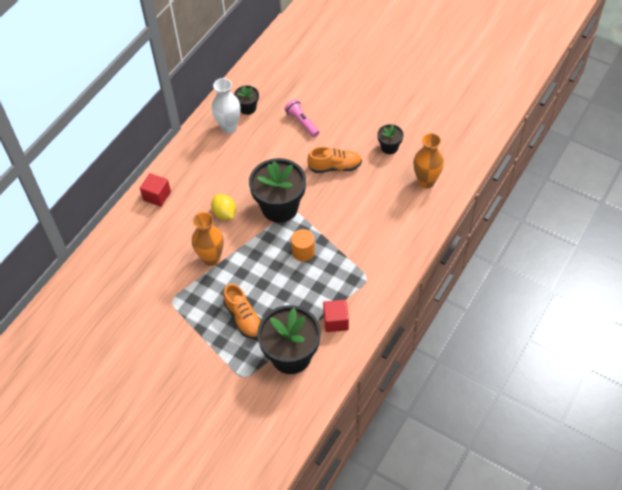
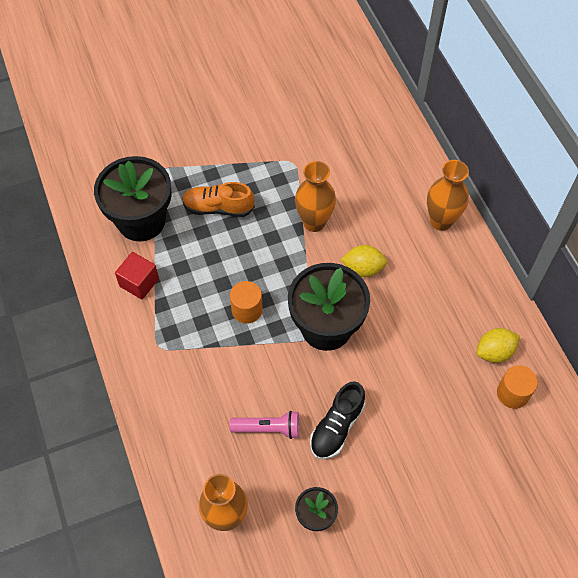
camera: 125 degrees right, 5 degrees up
(157, 196) = (441, 221): red cube -> orange vase
(229, 127) = (494, 352): white vase -> yellow lemon
(247, 108) = (512, 393): black flower pot -> orange cylinder
(302, 122) = (439, 440): pink flashlight -> pink flashlight (268, 428)
(335, 167) = (337, 427): orange shoe -> black shoe

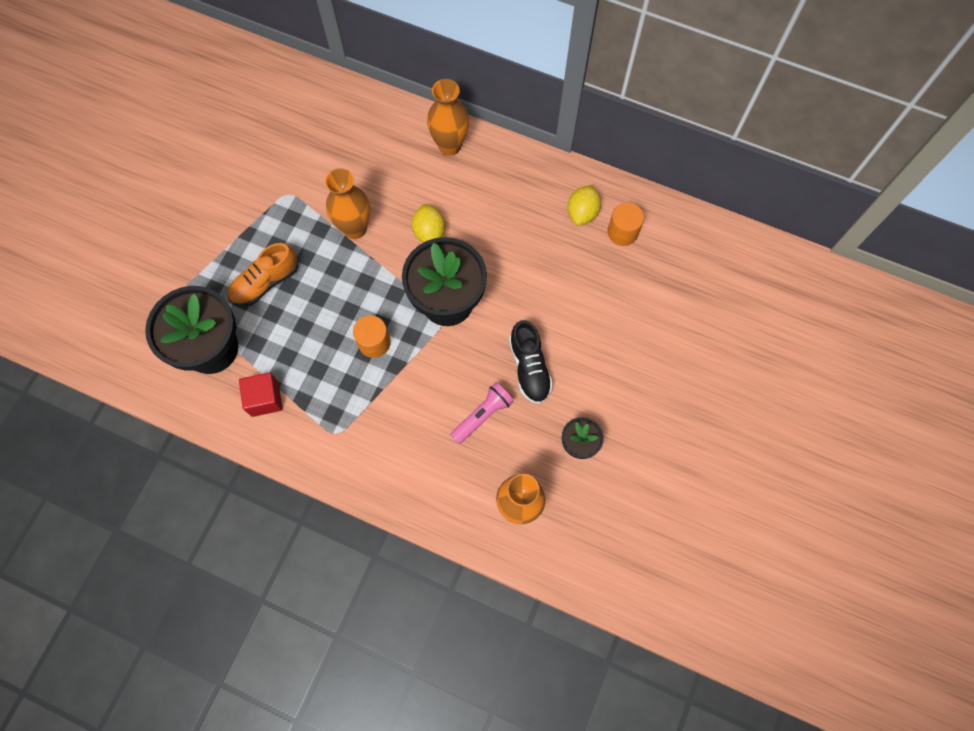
camera: 45 degrees left, 10 degrees up
(363, 268) = (429, 232): yellow lemon -> yellow lemon turned 60 degrees counterclockwise

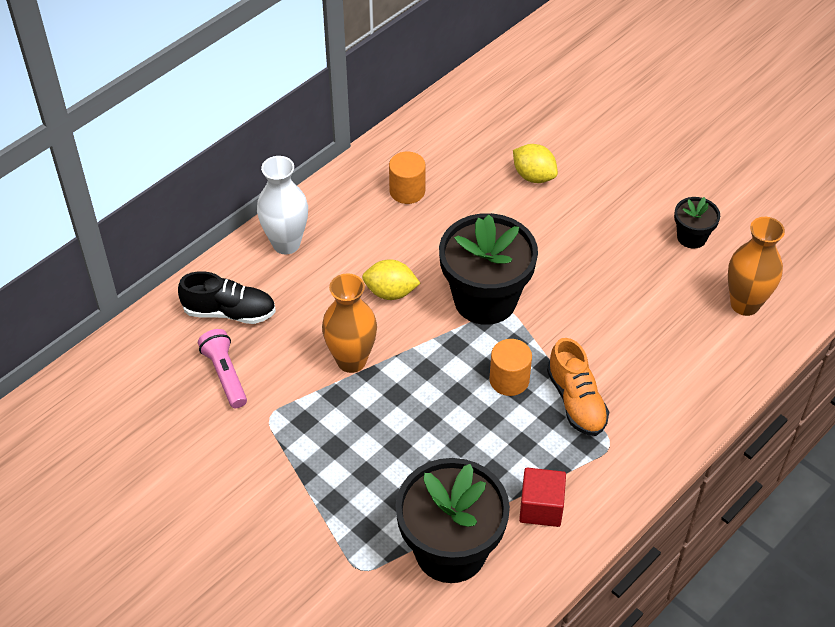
camera: 70 degrees left, 20 degrees down
(265, 282) = (383, 470): orange shoe -> orange shoe (576, 401)
(449, 146) = (286, 244): orange vase -> white vase
(482, 415) = (633, 306): pink flashlight -> pink flashlight (225, 374)
(529, 368) = (592, 252): black shoe -> black shoe (229, 312)
(582, 213) = (429, 158): yellow lemon -> yellow lemon (533, 176)
(622, 232) = (466, 134): orange cylinder -> orange cylinder (407, 191)

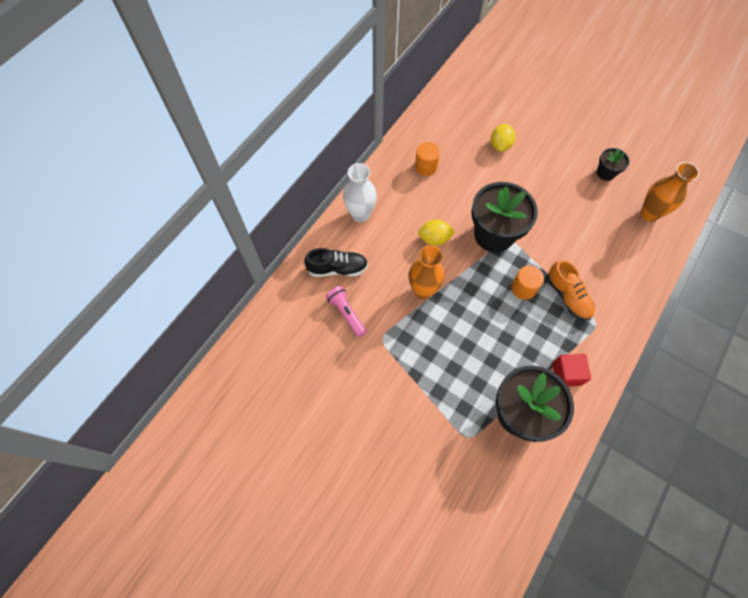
camera: 10 degrees left, 15 degrees up
(533, 176) = (500, 145): yellow lemon -> yellow lemon turned 75 degrees clockwise

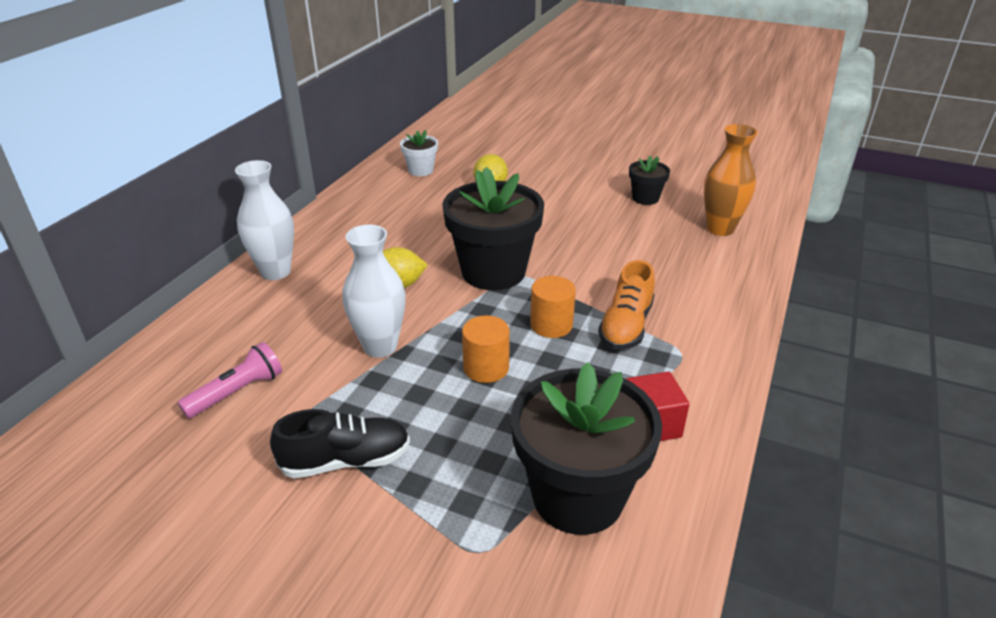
camera: 10 degrees left, 30 degrees down
(337, 268) = (228, 336): black shoe -> black shoe (346, 461)
(346, 313) = (237, 392): pink flashlight -> pink flashlight turned 90 degrees clockwise
(423, 290) = (380, 347): orange vase -> white vase
(426, 167) = (382, 215): orange cylinder -> orange cylinder (486, 368)
(453, 119) = (420, 170): none -> white flower pot
(567, 296) = (626, 326): orange shoe -> orange shoe turned 60 degrees clockwise

